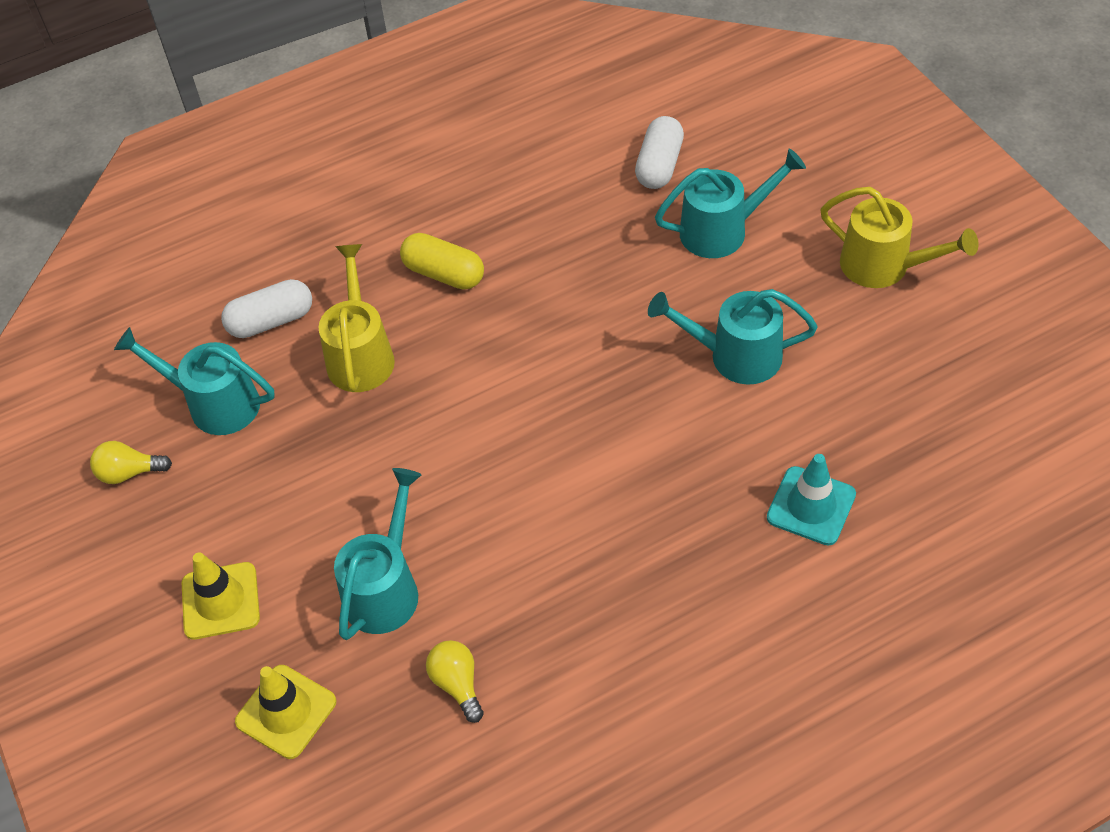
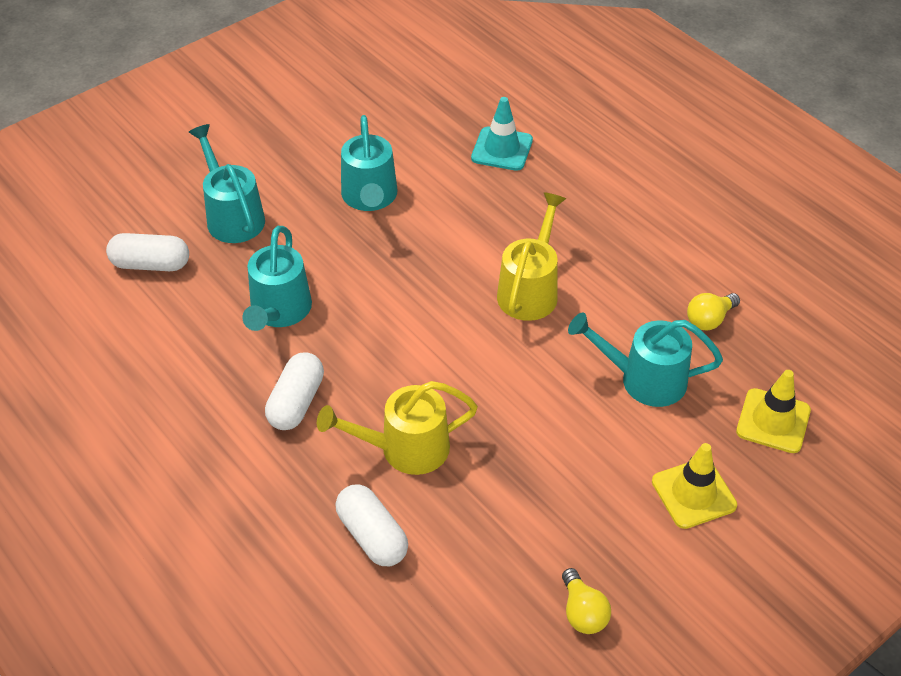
camera: 105 degrees left, 5 degrees down
(214, 403) = (484, 559): turquoise watering can -> turquoise watering can (279, 312)
(444, 274) = (296, 402): yellow capsule -> white capsule
(884, 266) = (268, 123): yellow watering can -> yellow watering can (530, 290)

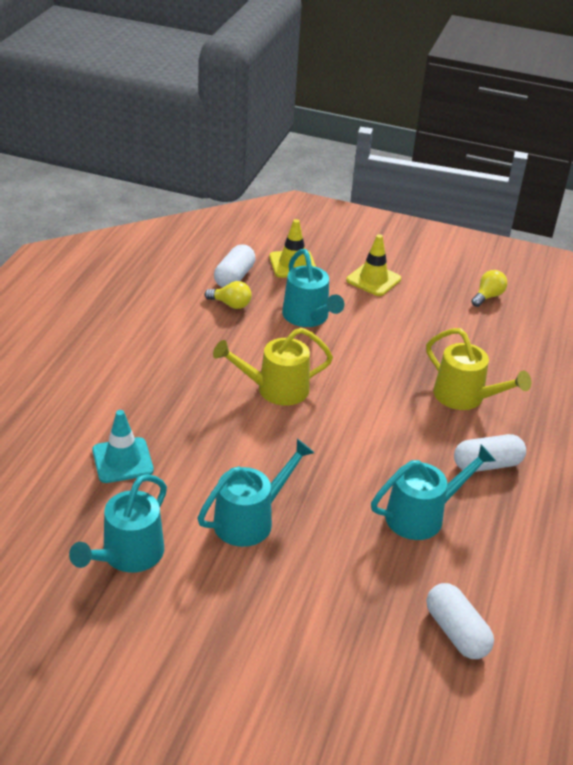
camera: 125 degrees left, 10 degrees down
(232, 216) = (351, 606): turquoise watering can -> turquoise watering can (127, 556)
(372, 536) = (536, 386): white capsule -> white capsule (234, 277)

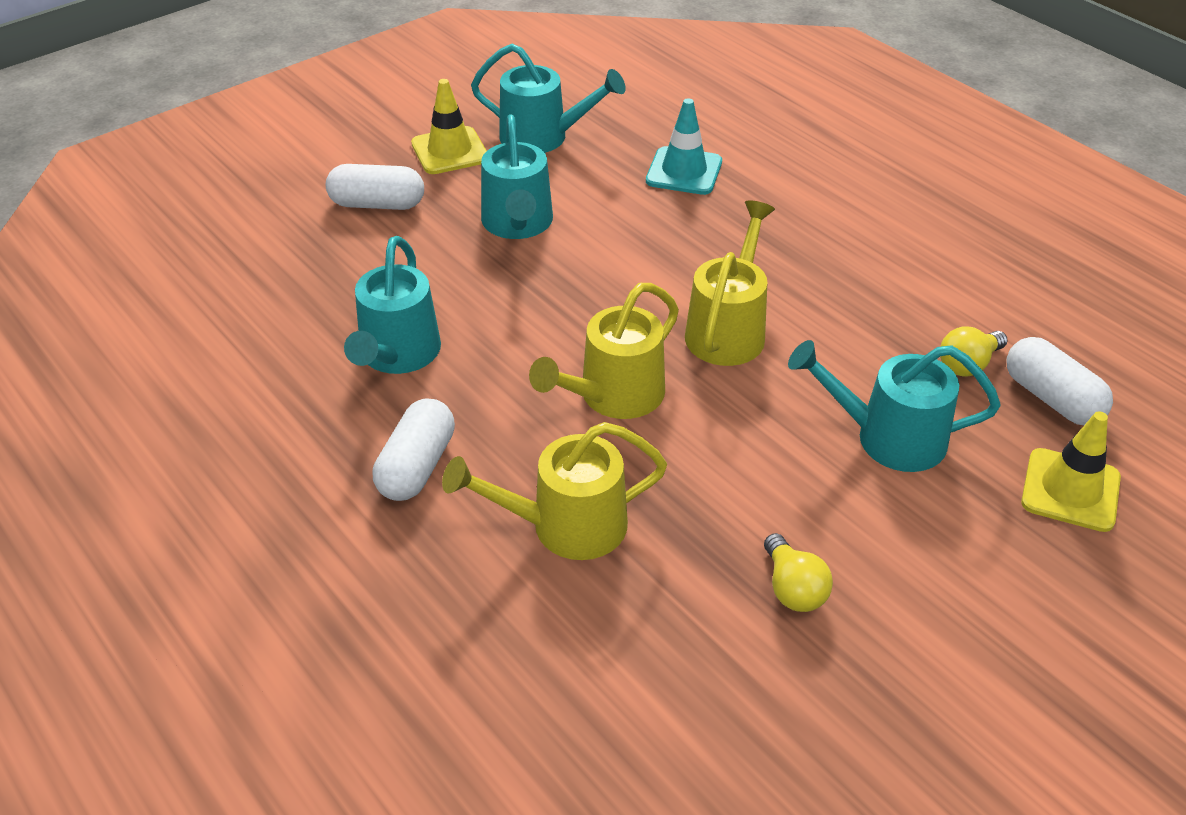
camera: 125 degrees right, 5 degrees up
(127, 556) = (543, 137): turquoise watering can -> turquoise watering can turned 135 degrees clockwise
(368, 413) = (613, 397): none -> yellow watering can
(373, 279) = (972, 585): yellow traffic cone -> yellow traffic cone (450, 151)
(456, 632) = (232, 300): white capsule -> white capsule (377, 204)
(488, 296) = (828, 752): yellow light bulb -> yellow light bulb (793, 589)

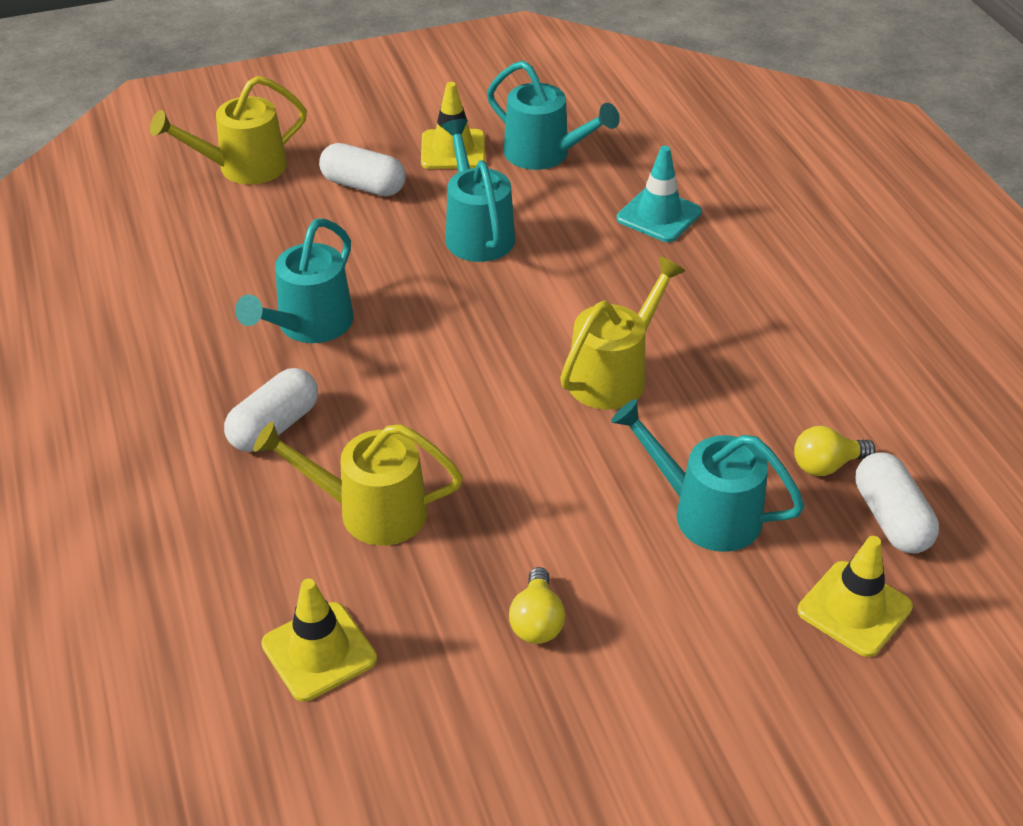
camera: 20 degrees right, 0 degrees up
(518, 225) = (476, 232): turquoise watering can -> turquoise watering can turned 150 degrees clockwise
(593, 687) = (319, 651): none -> yellow traffic cone
(613, 397) = (474, 409): yellow watering can -> yellow watering can (242, 168)

